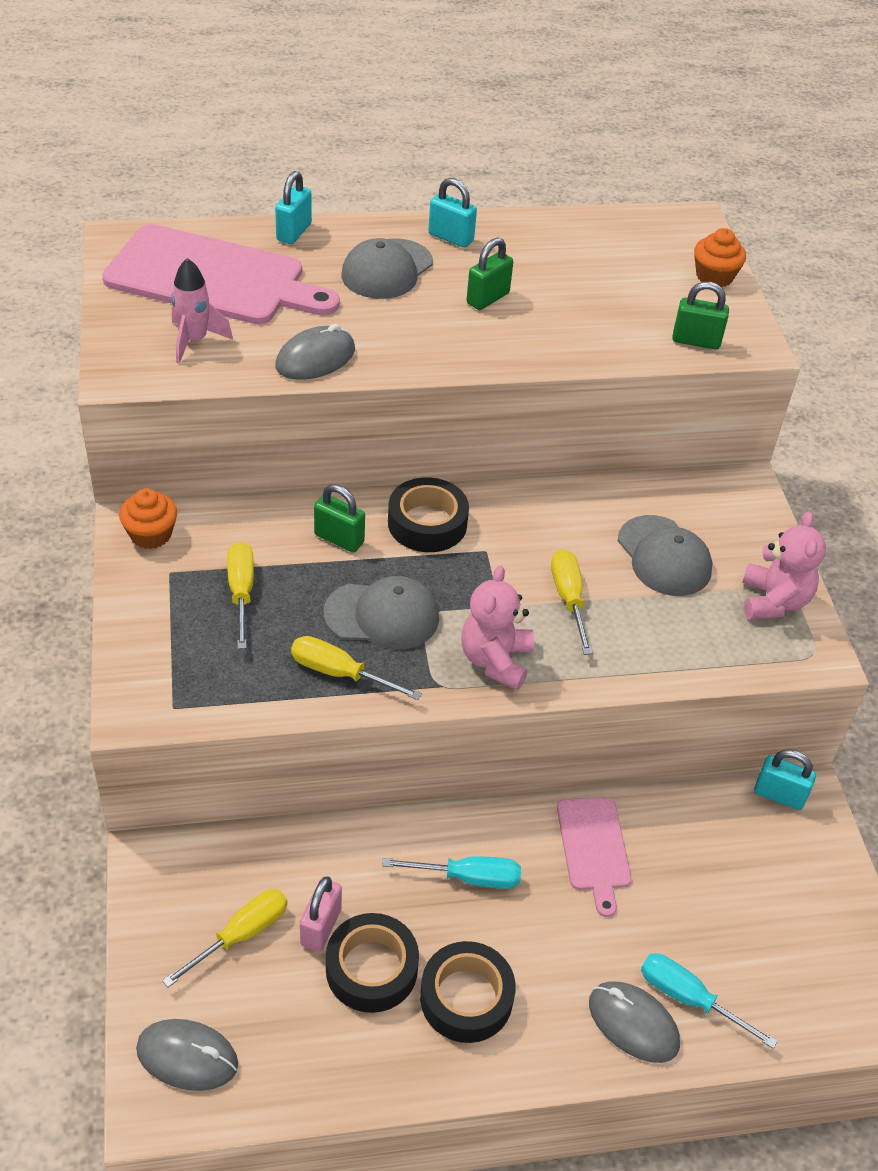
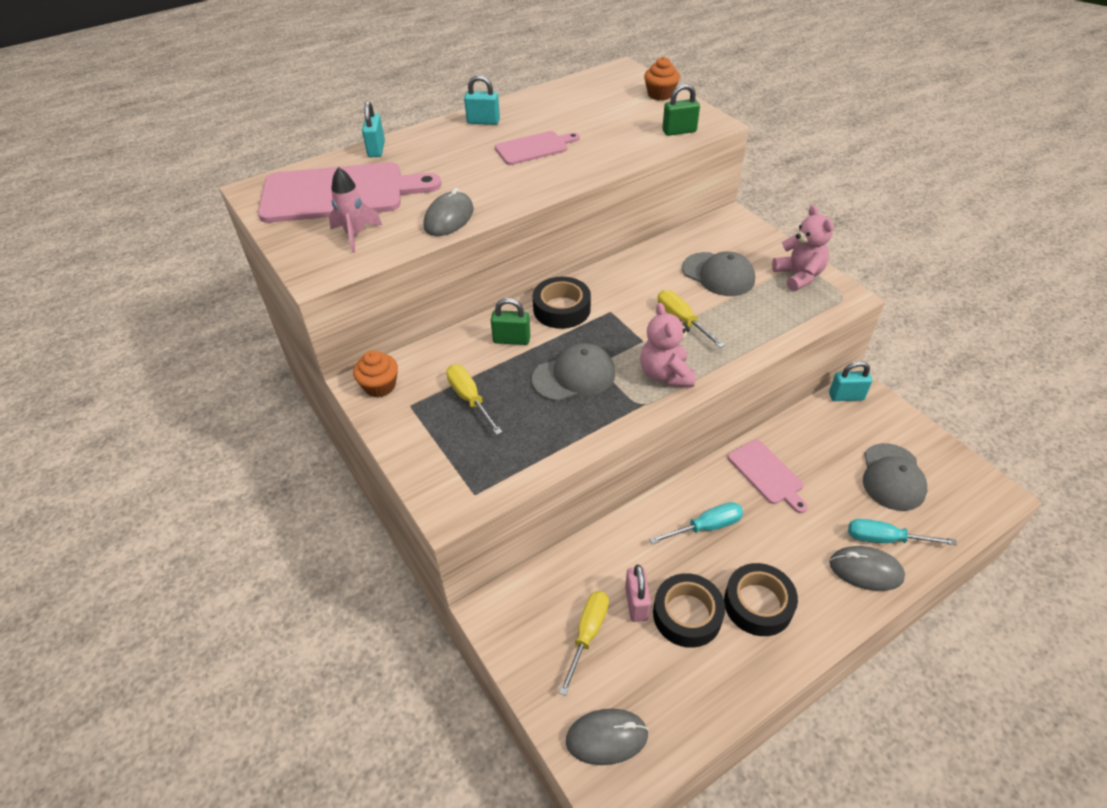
camera: 20 degrees left, 0 degrees up
(339, 673) = (572, 423): yellow screwdriver -> none
(387, 269) = (456, 152): grey cap -> grey cap (892, 477)
(488, 298) = (534, 148): green padlock -> pink cutting board

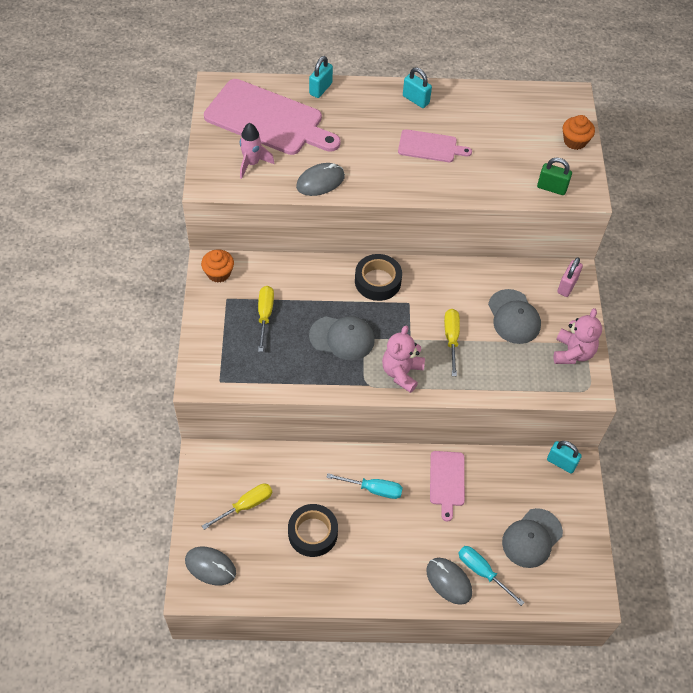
camera: 30 degrees right, 10 degrees up
(511, 340) = (325, 286): green padlock -> none
(636, 603) = (289, 507): pink padlock -> pink padlock (567, 286)
(758, 604) = (361, 555): black tape -> none

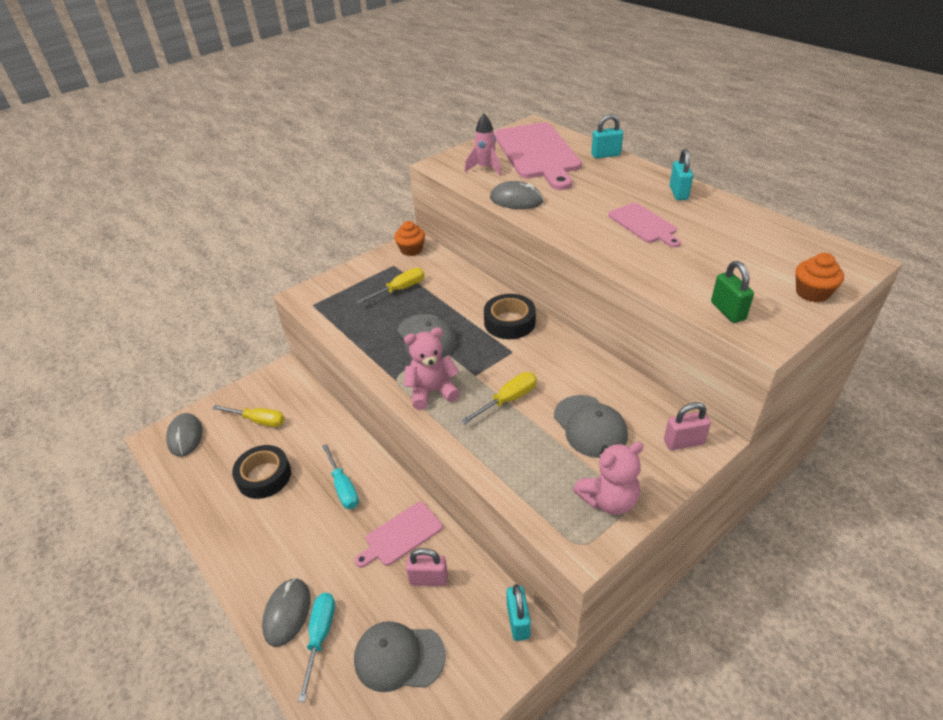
camera: 55 degrees right, 15 degrees down
(493, 488) = (428, 579): none -> pink padlock
(514, 317) = (590, 426): grey cap -> grey cap turned 60 degrees counterclockwise

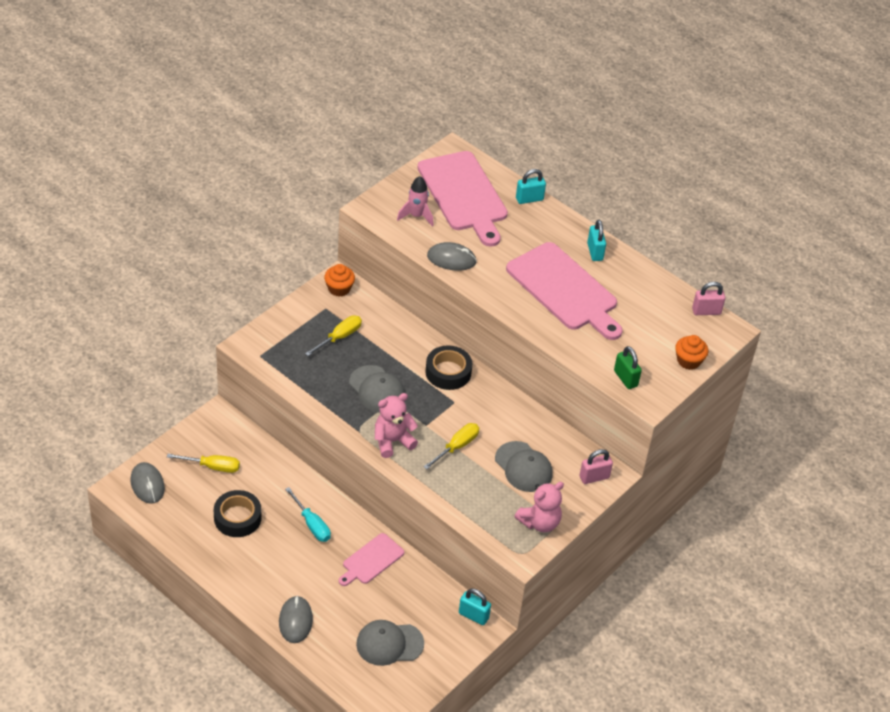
camera: 15 degrees left, 5 degrees up
(320, 636) = (326, 634): turquoise screwdriver -> none
(428, 579) = (400, 591): pink padlock -> pink padlock (706, 311)
(518, 621) = (473, 616): turquoise padlock -> turquoise padlock turned 45 degrees counterclockwise
(644, 224) = (564, 290): pink cutting board -> pink cutting board, size x1.93

